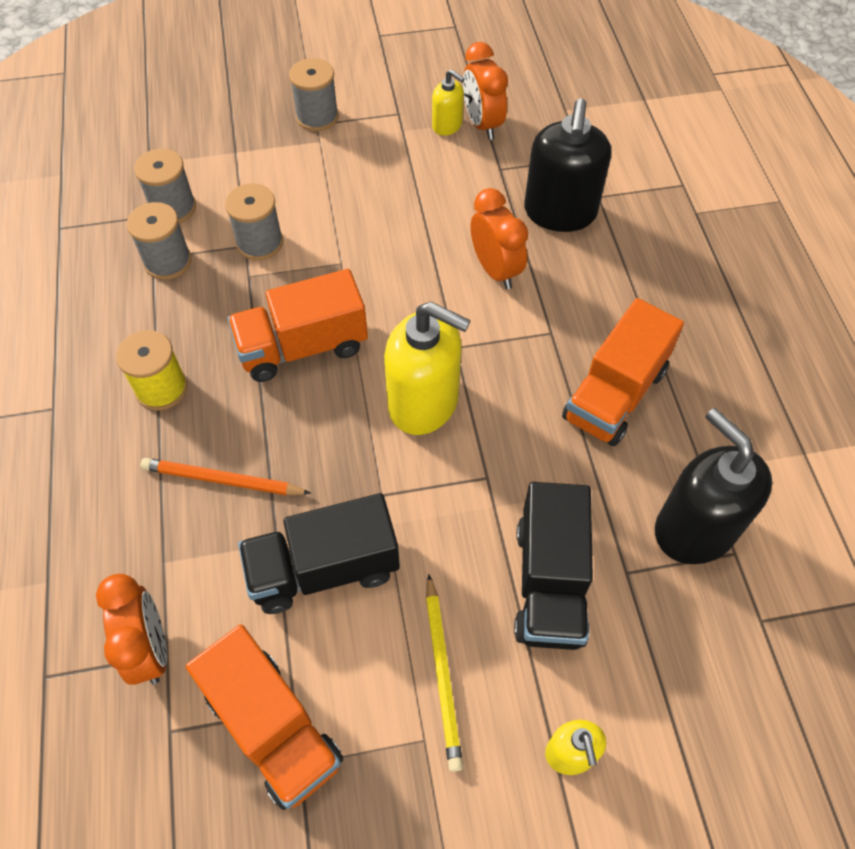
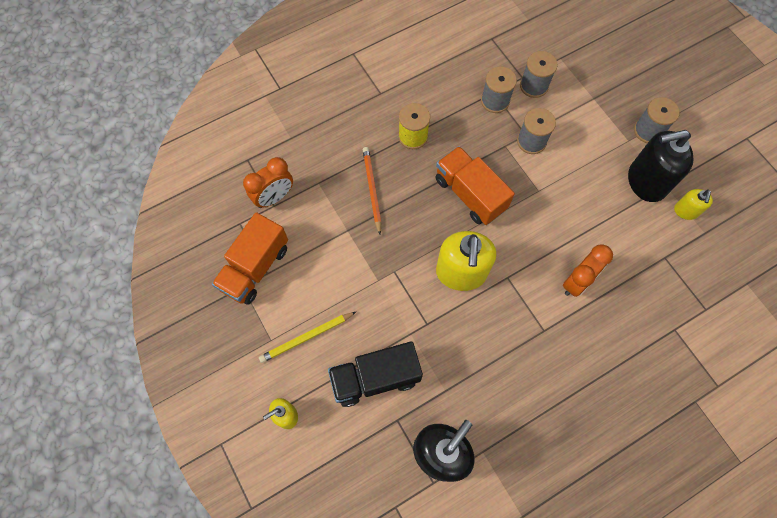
camera: 70 degrees right, 10 degrees up
(324, 569) = (341, 259): black truck -> none
(482, 124) = (700, 233): orange clock -> none
(560, 212) = (646, 307): black soap dispenser -> black soap dispenser (646, 182)
(614, 394) = (515, 382): orange truck -> none

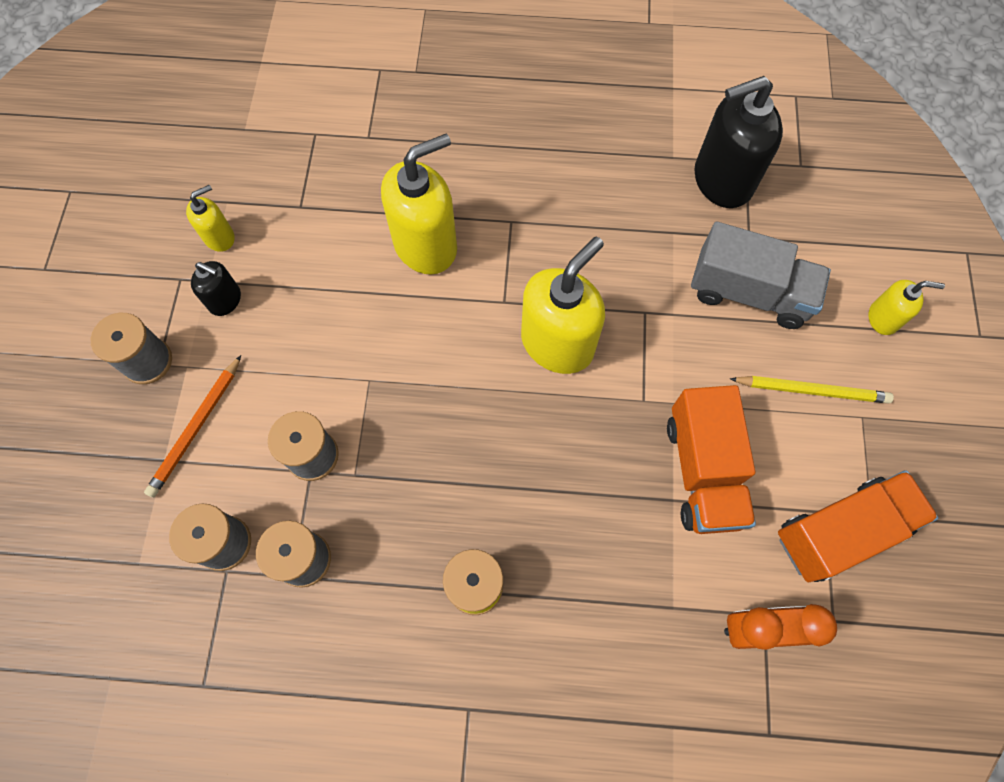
camera: 145 degrees left, 0 degrees up
(372, 190) = (598, 539): orange pencil -> orange pencil (197, 428)
(375, 378) = (749, 293): black truck -> grey truck
(470, 194) = (463, 437): orange truck -> orange truck (702, 471)
(577, 281) = (426, 245): orange clock -> yellow soap dispenser
(646, 182) = (225, 300): black soap dispenser -> black soap dispenser, size x0.50

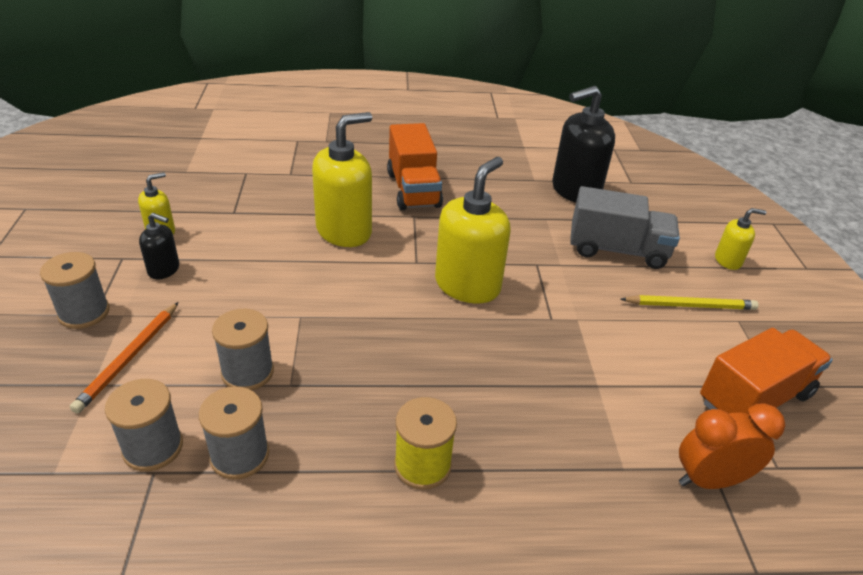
camera: 10 degrees left, 30 degrees down
(702, 471) = (617, 363): orange truck -> orange truck (413, 190)

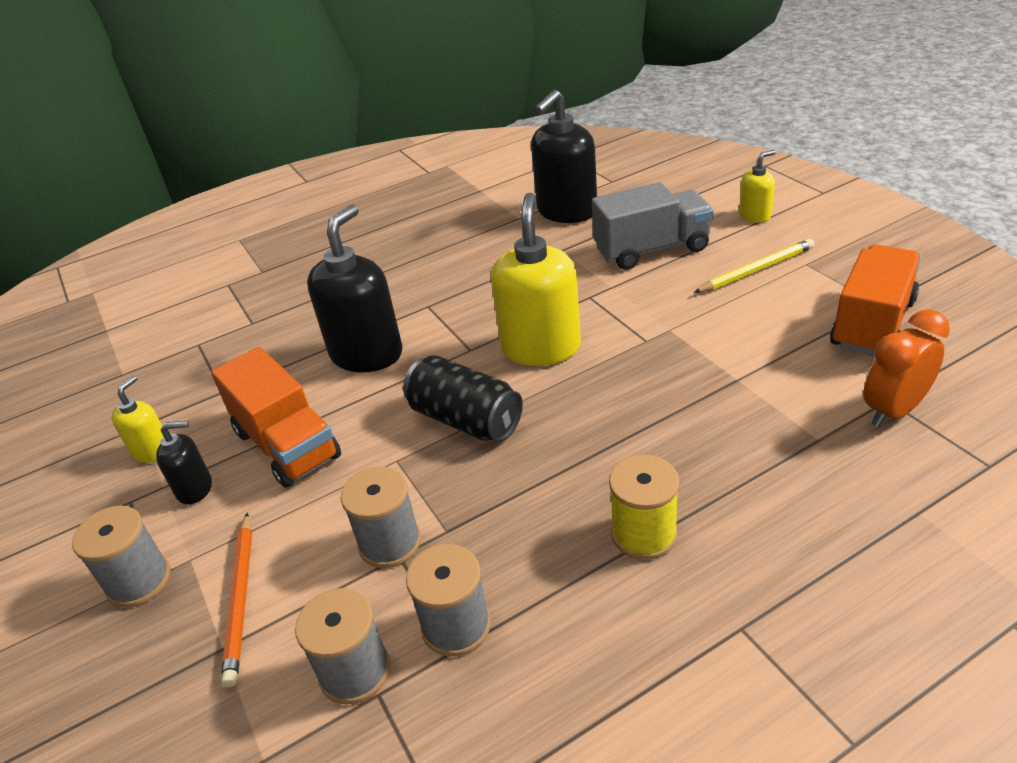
camera: 20 degrees left, 0 degrees up
(344, 231) = (367, 354): yellow soap dispenser -> black soap dispenser
(370, 312) = (465, 420): none -> black can
(413, 190) = (403, 280): orange truck -> orange truck (287, 445)

